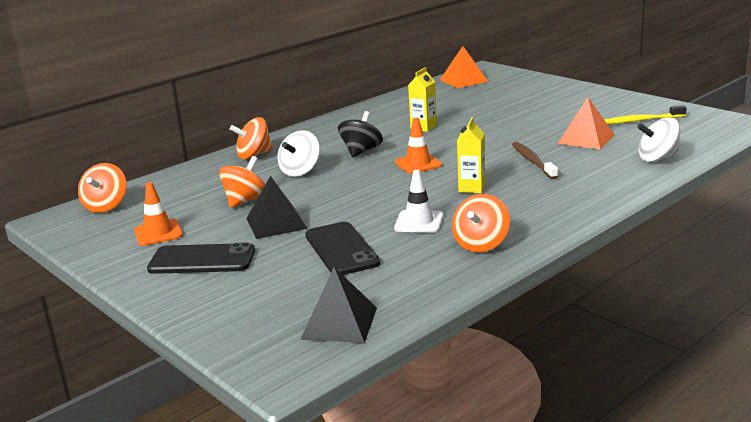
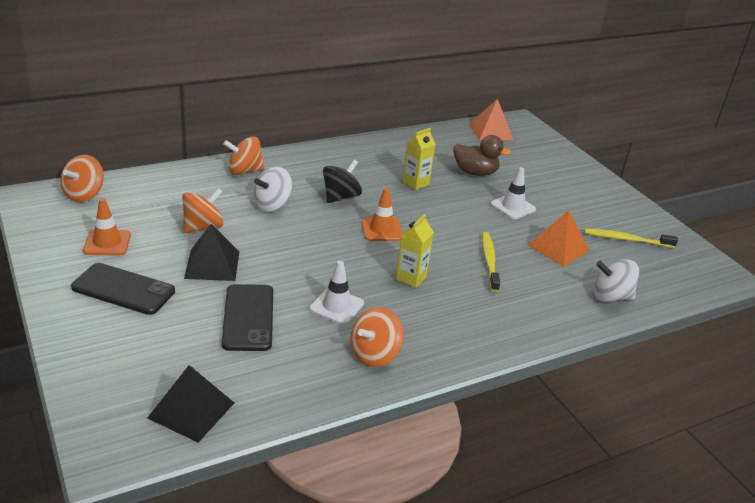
camera: 10 degrees right, 10 degrees up
(472, 109) = (475, 173): none -> brown duck
(524, 123) = (513, 207): none -> white traffic cone
(533, 161) = (489, 261): brown toothbrush -> yellow toothbrush

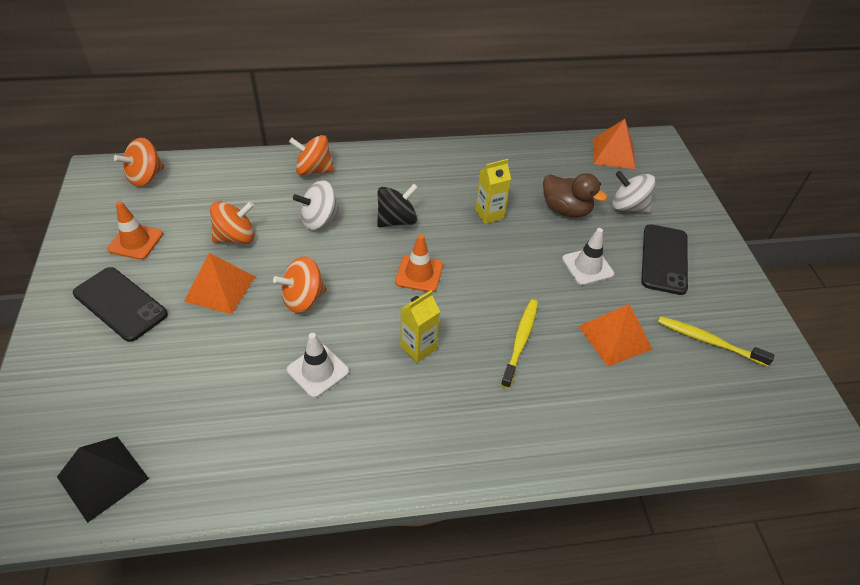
camera: 20 degrees right, 15 degrees up
(212, 264) = (220, 288): black pyramid -> orange pyramid
(248, 317) = (220, 366): black phone -> black phone (664, 259)
(374, 354) = (325, 448): orange spinning top -> orange spinning top (303, 299)
(611, 297) = (646, 426): white spinning top -> white spinning top (628, 206)

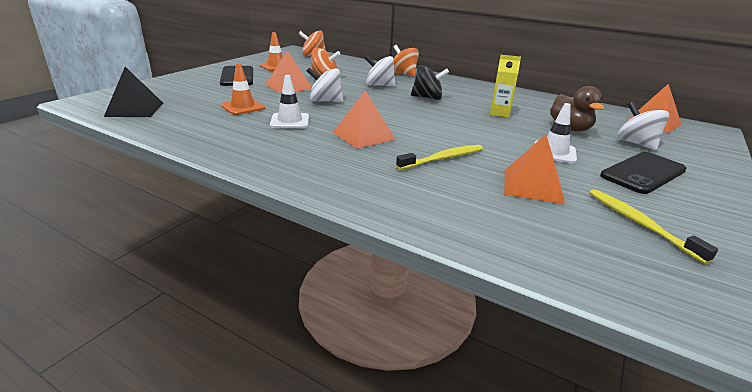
camera: 40 degrees right, 20 degrees down
(303, 299) = (325, 101): orange spinning top -> white spinning top
(418, 348) = (363, 135): yellow carton -> orange pyramid
(419, 273) = (411, 115): orange traffic cone -> orange traffic cone (243, 107)

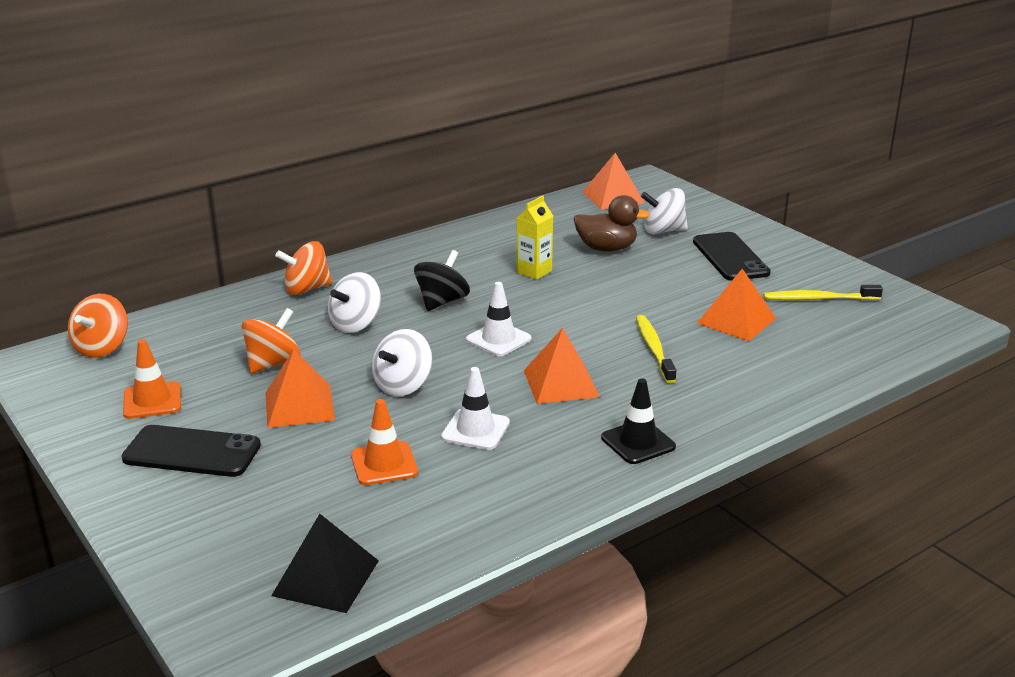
camera: 65 degrees left, 0 degrees up
(304, 166) = (638, 442): none -> black traffic cone
(554, 152) = (666, 282): white traffic cone -> white traffic cone (498, 339)

